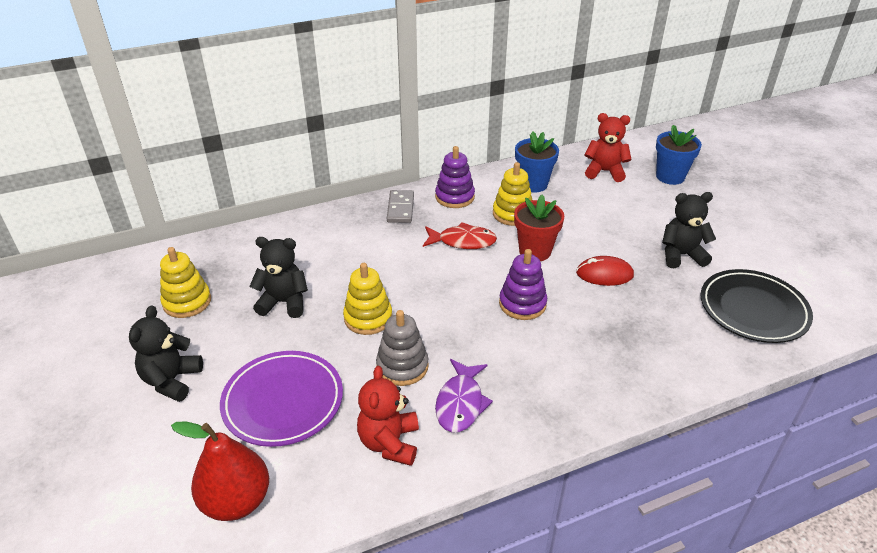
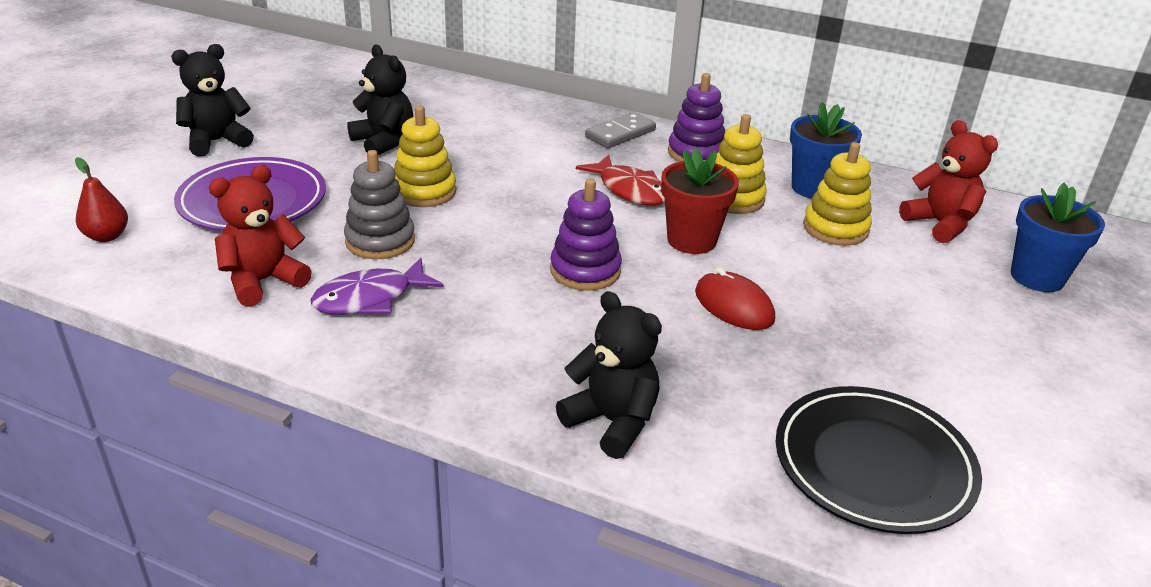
camera: 45 degrees right, 5 degrees down
(187, 302) = (321, 102): yellow stacking toy -> yellow stacking toy (835, 228)
(236, 501) = (107, 236): red pear -> red pear, size x0.57
(681, 255) = (880, 352): black teddy bear -> black teddy bear (612, 422)

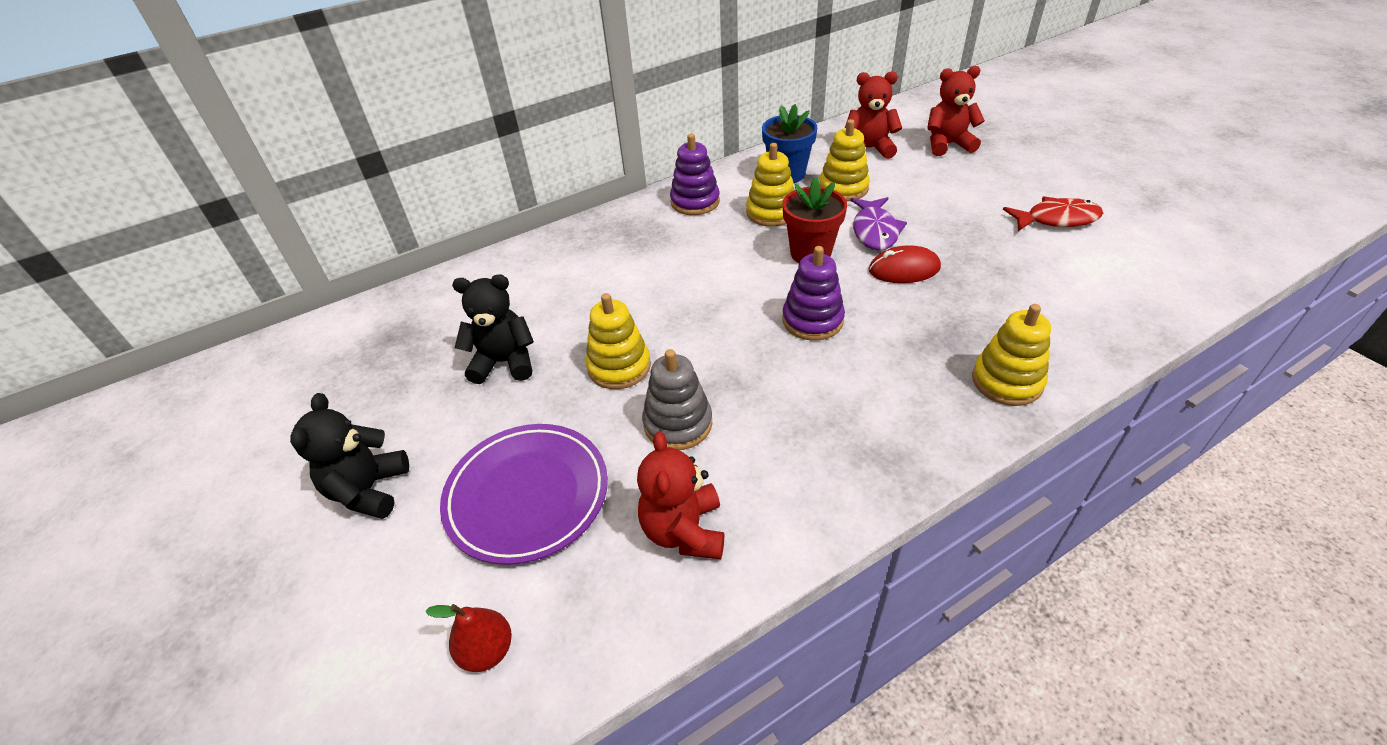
camera: 50 degrees left, 10 degrees up
(370, 298) = (766, 461): purple fish -> purple fish (875, 231)
(612, 422) = (1007, 381): black teddy bear -> yellow stacking toy
(620, 133) = (630, 224): grey domino -> none
(629, 190) = (718, 254): red fish -> red fish (1056, 219)
(873, 465) = (1097, 287): black plate -> none
(1037, 277) = (947, 145): blue flower pot -> red teddy bear

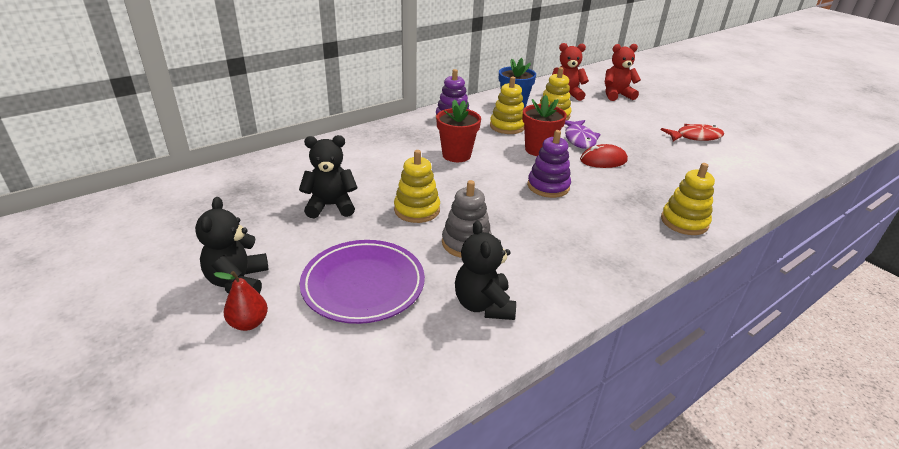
camera: 10 degrees left, 10 degrees down
(487, 650) = (350, 379): red pear -> red pear (249, 323)
(684, 531) = (483, 305): red teddy bear -> black teddy bear
(690, 268) = (456, 155): none -> red flower pot

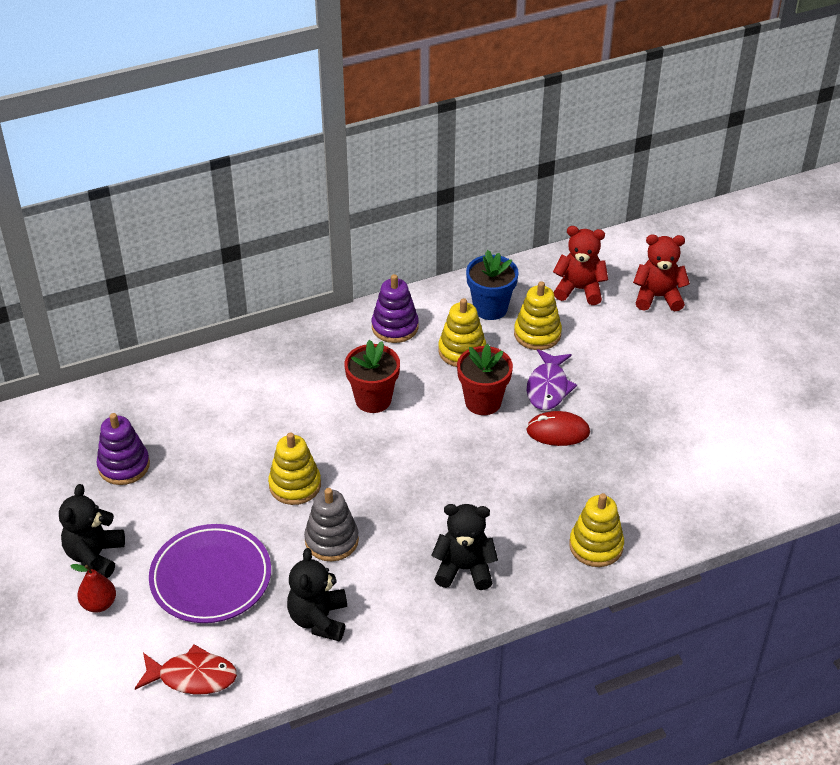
camera: 15 degrees right, 10 degrees up
(331, 206) = (203, 466): black teddy bear -> black teddy bear (464, 569)
(548, 186) = (463, 468): purple stacking toy -> purple stacking toy (124, 466)
(695, 137) = (715, 401): red fish -> red fish (192, 677)

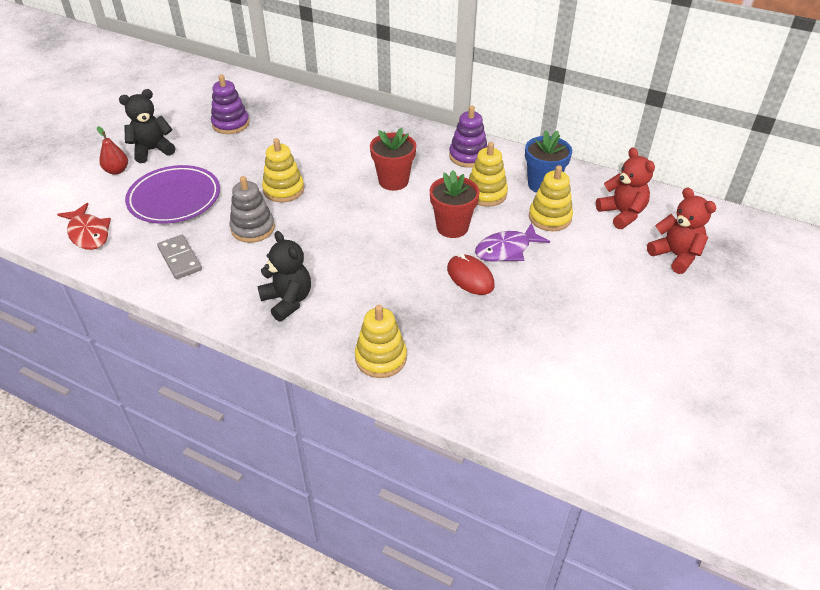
camera: 50 degrees right, 0 degrees up
(319, 619) = (180, 259): black teddy bear -> grey domino

